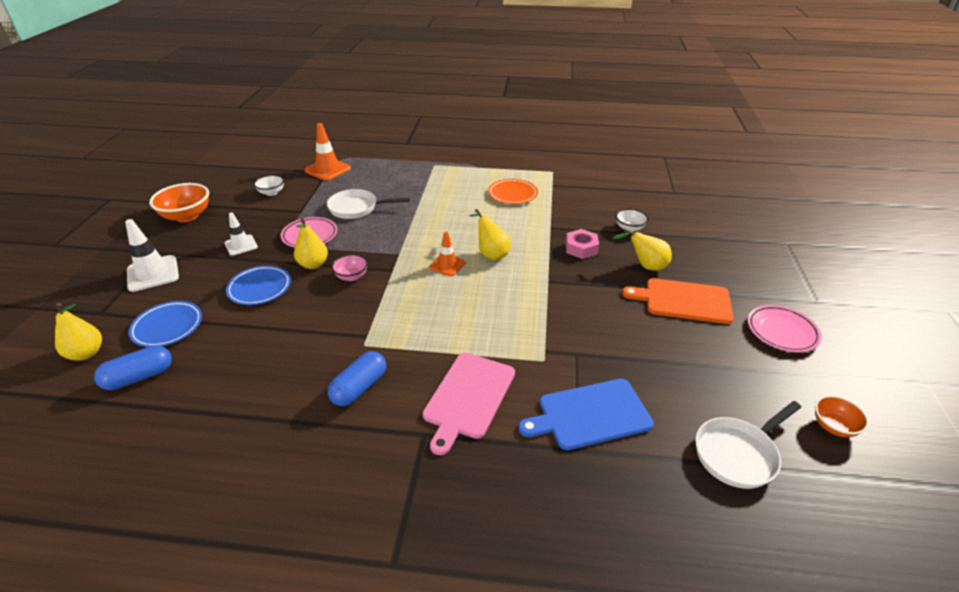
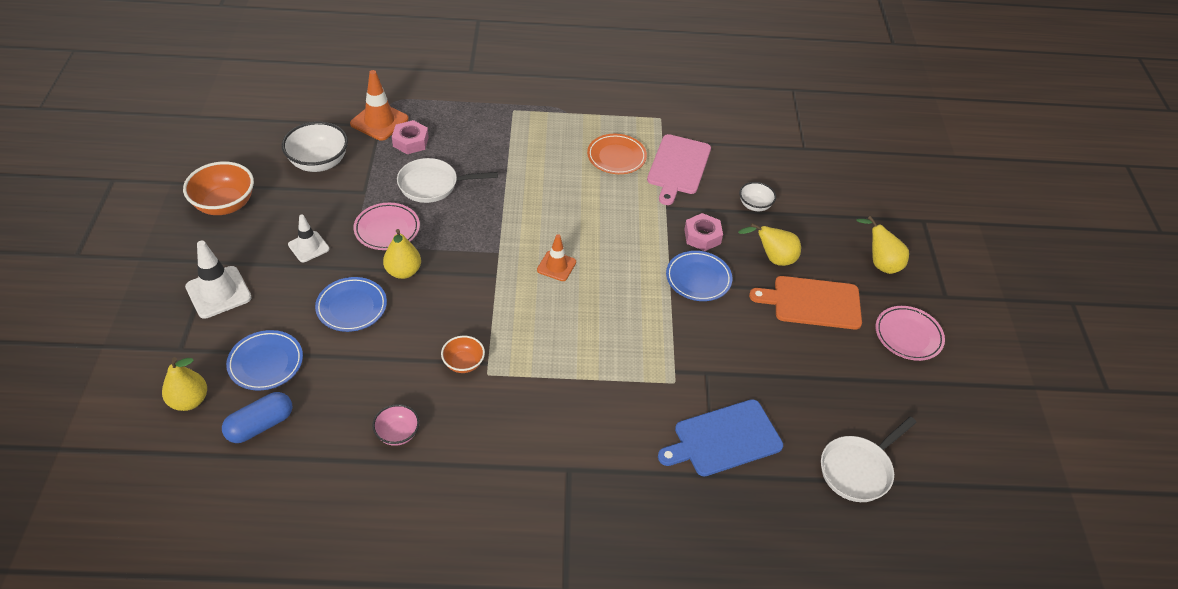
camera: 10 degrees left, 10 degrees up
(271, 192) = (319, 162): white bowl -> white bowl, size x1.74
(348, 182) = (410, 142): none -> pink nut
(351, 276) = (452, 286): pink bowl -> pink bowl (397, 433)
(359, 387) = (494, 424): blue capsule -> none
(468, 397) = (605, 427): pink cutting board -> pink cutting board (678, 167)
(491, 254) = (603, 248): yellow pear -> yellow pear (880, 263)
(574, 279) = (698, 279): none -> blue plate
(833, 426) = (944, 437): orange bowl -> orange bowl (463, 363)

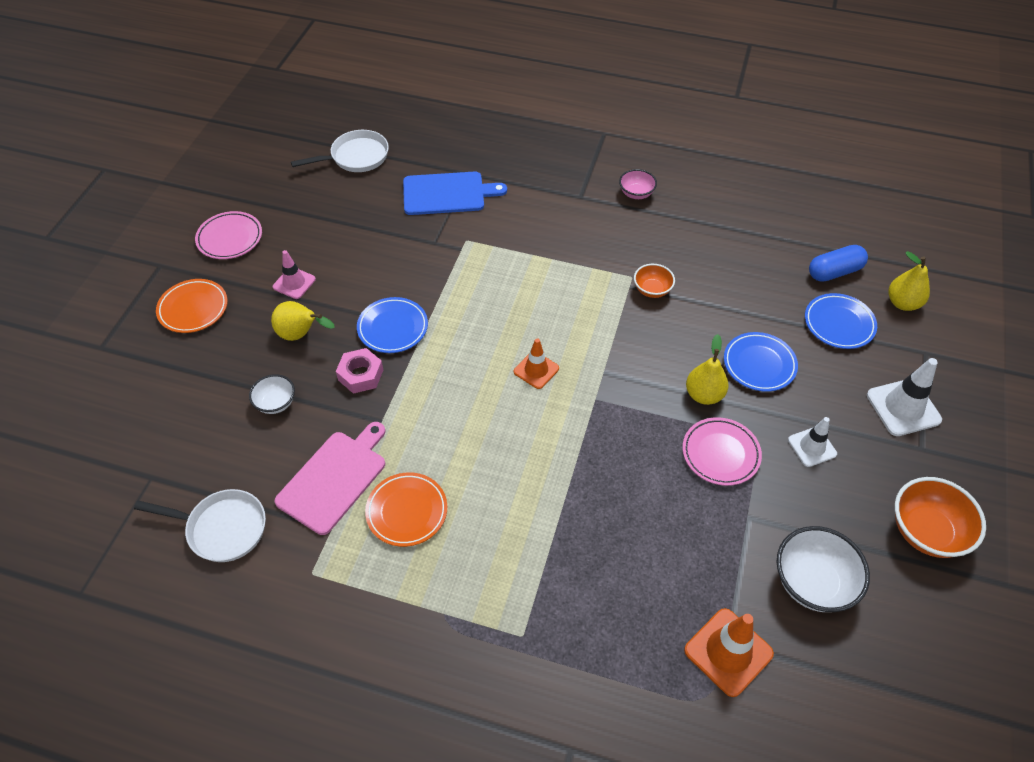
camera: 160 degrees left, 5 degrees up
(397, 433) = (716, 245): pink bowl -> pink bowl (636, 193)
(410, 142) = (683, 598): pink nut -> none
(432, 185) = (660, 511): white pan -> white pan (222, 528)
(813, 302) = (294, 283): orange cutting board -> pink traffic cone
(880, 263) = (193, 309): yellow pear -> orange plate

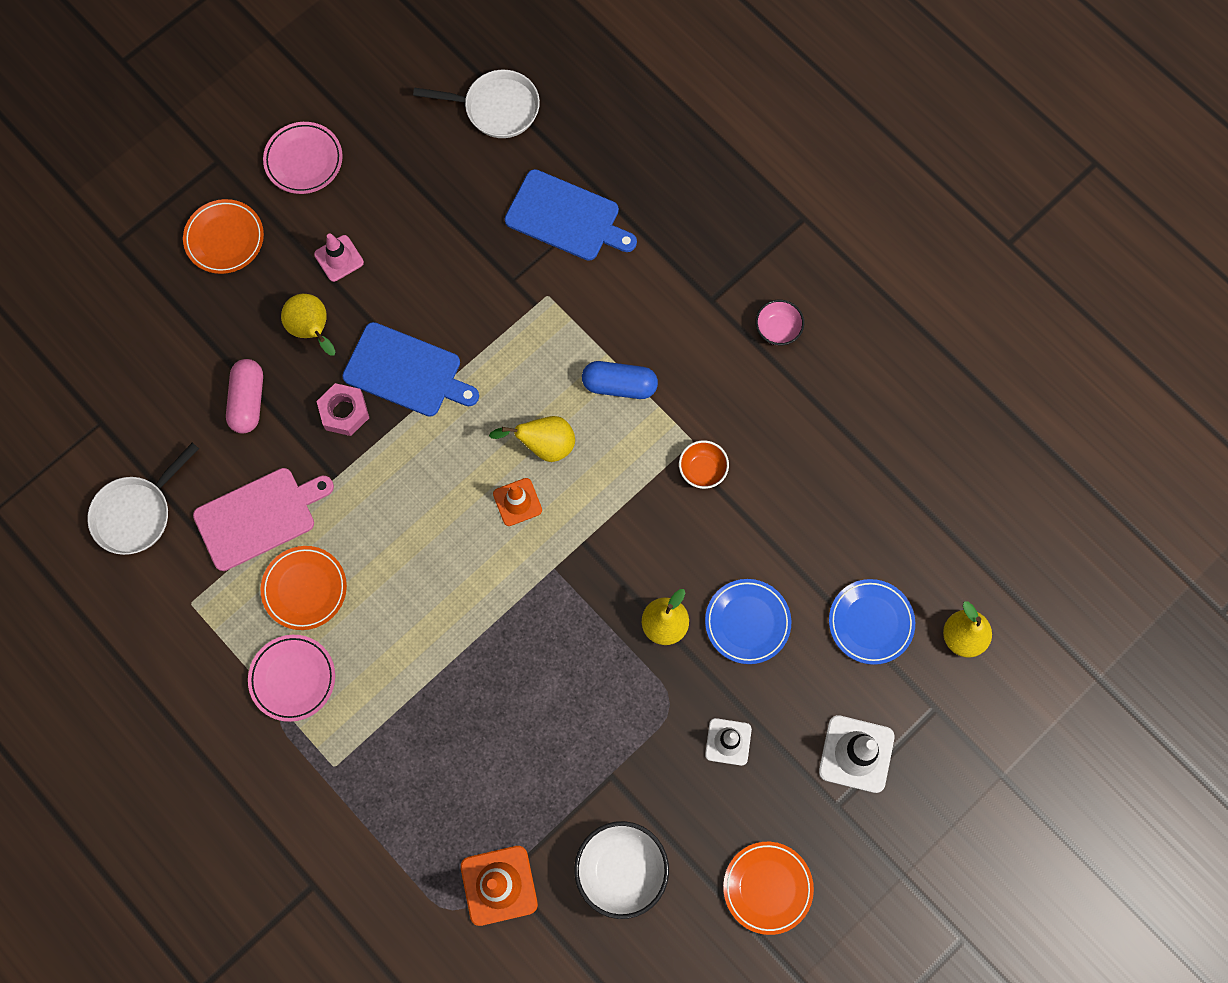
camera: 30 degrees right, 20 degrees up
(222, 528) = (137, 513): white pan -> white pan turned 90 degrees clockwise
(276, 403) = (248, 401): white bowl -> pink capsule
(393, 328) = (406, 371): blue plate -> blue cutting board
(529, 326) = (544, 445): none -> yellow pear
(720, 454) = (633, 697): pink plate -> pink plate (293, 678)
(834, 272) = (920, 556): blue capsule -> blue capsule (619, 385)
(926, 531) = (767, 887): orange bowl -> orange plate

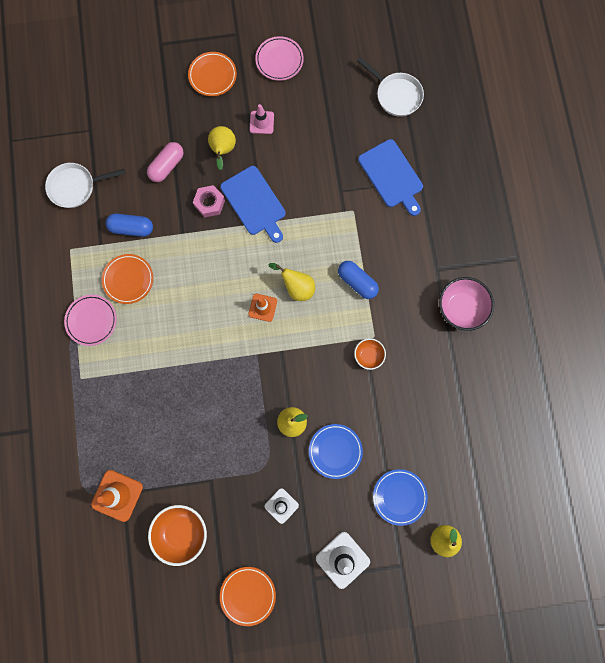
camera: 35 degrees right, 5 degrees up
(259, 517) = (131, 228): pink cutting board -> blue capsule
(621, 870) = (181, 532): white bowl -> orange bowl
(777, 329) = (461, 308): pink bowl -> pink bowl, size x1.74

